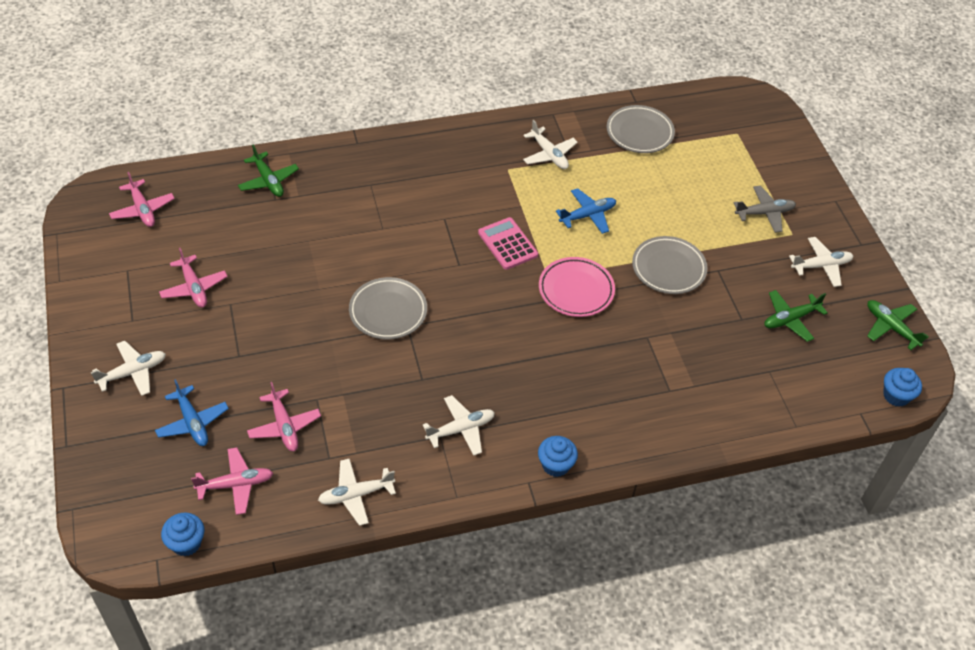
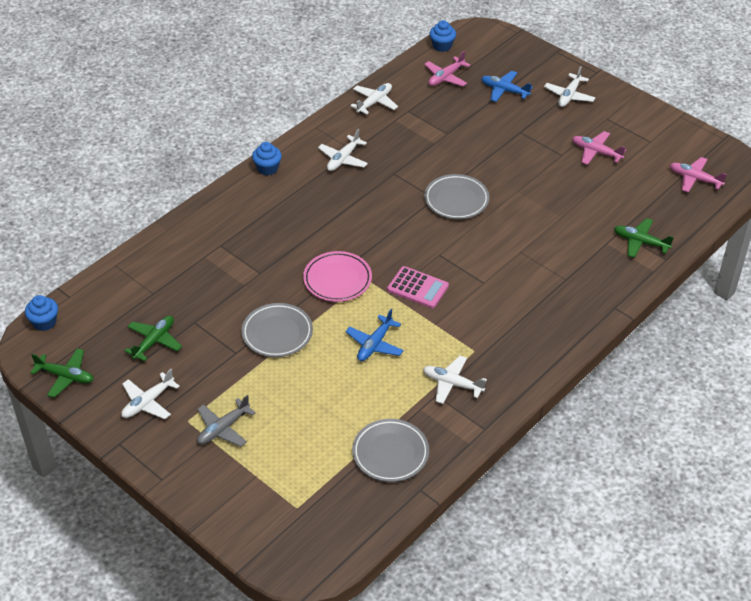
camera: 150 degrees right, 5 degrees down
(284, 426) = (450, 112): pink plane -> none

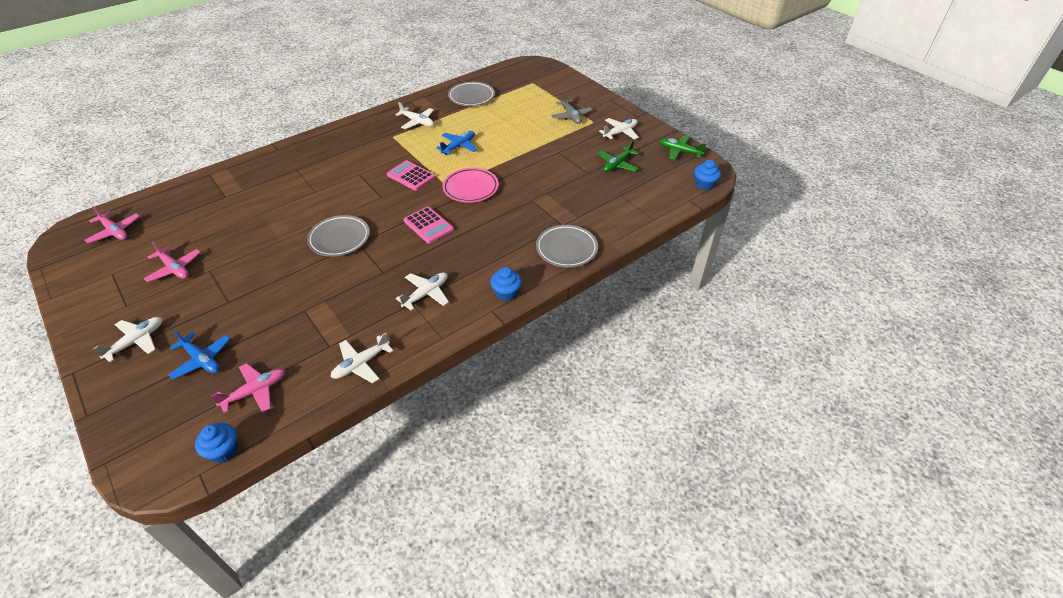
camera: 170 degrees left, 0 degrees up
(223, 429) = (571, 116): grey plane -> grey plane turned 105 degrees clockwise
(277, 333) = (526, 160): grey plate -> grey plate (566, 249)
(369, 226) = (428, 225): none -> pink calculator
(640, 242) = (216, 187): green plane -> none

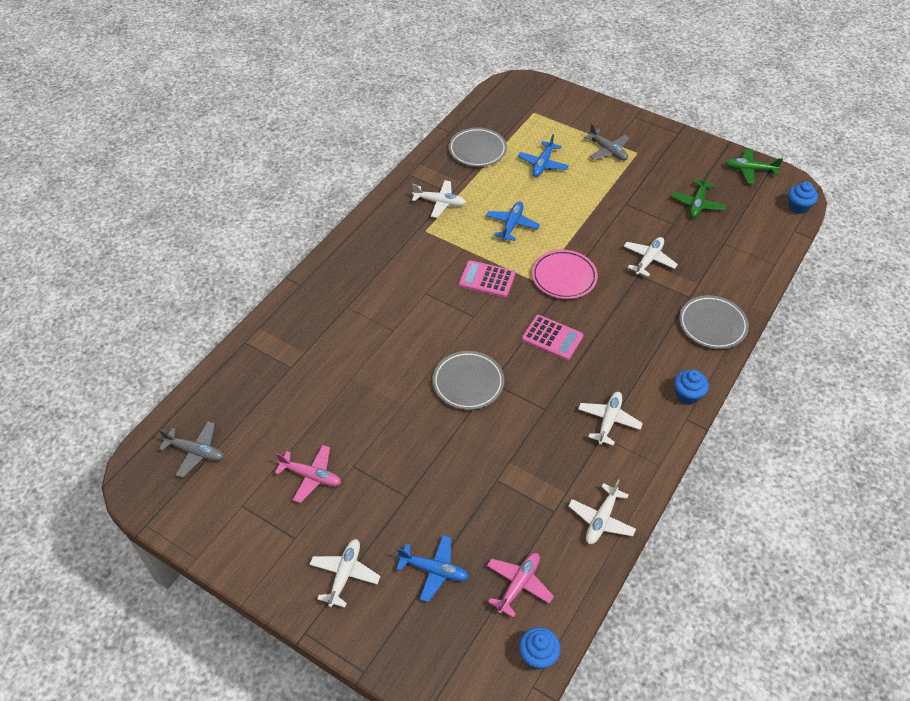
camera: 20 degrees left, 5 degrees up
(115, 231) = (196, 452): pink plane -> grey plane
(513, 114) = (543, 164): none -> blue plane
(620, 133) = (674, 160): white plane -> white plane (649, 260)

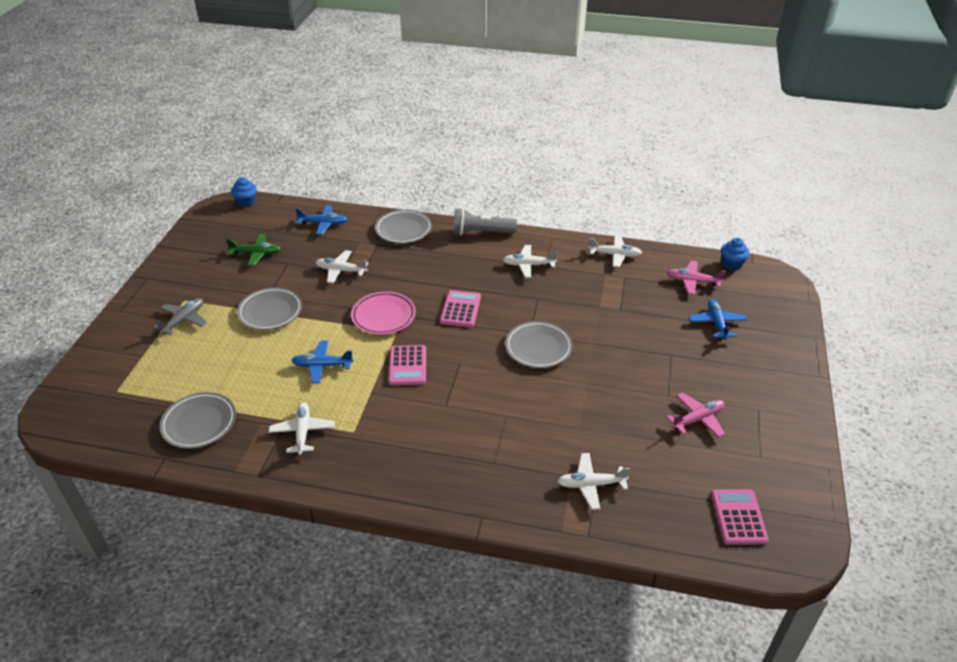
camera: 110 degrees left, 10 degrees down
(196, 452) = (738, 517): grey plane -> pink calculator
(311, 476) = (698, 419): pink plane -> pink plane turned 60 degrees clockwise
(345, 574) = (760, 369): white plane -> white plane (590, 484)
(543, 164) = (216, 363): blue plane -> blue plane (323, 224)
(599, 203) = (270, 312): none -> grey plate
(687, 395) = (481, 233): blue cupcake -> grey flashlight
(749, 170) = (200, 230): green plane -> none

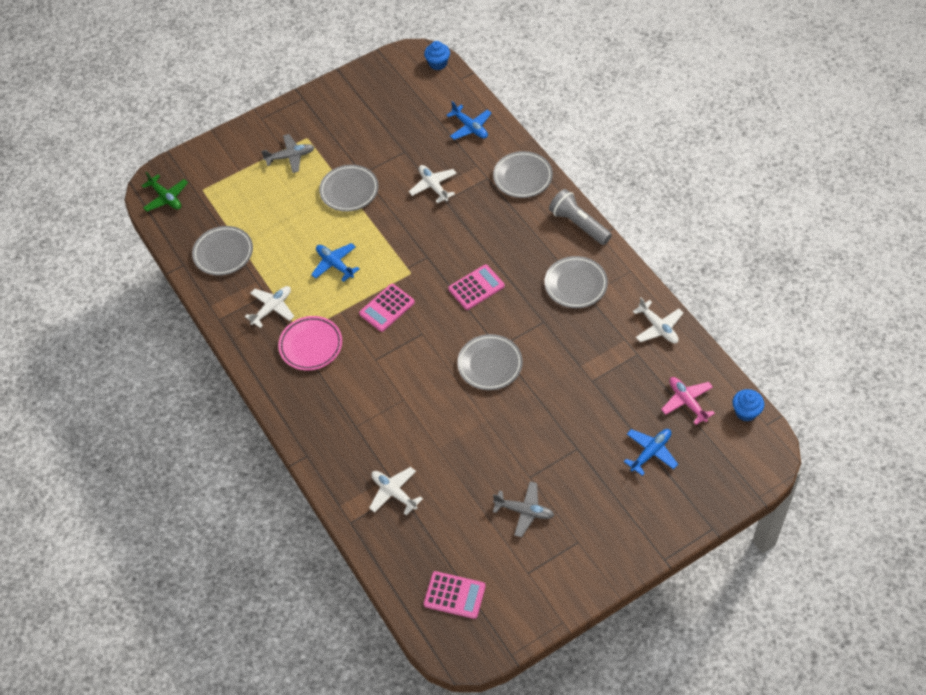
camera: 50 degrees right, 15 degrees up
(256, 254) = (393, 125): green plane -> green plane (166, 198)
(383, 316) = (417, 252): pink plate -> pink plate (311, 345)
(528, 265) = (576, 284): white plane -> grey plate
(698, 419) = (524, 511): pink plane -> grey plane
(738, 517) = (454, 595): pink calculator -> pink calculator turned 60 degrees clockwise

